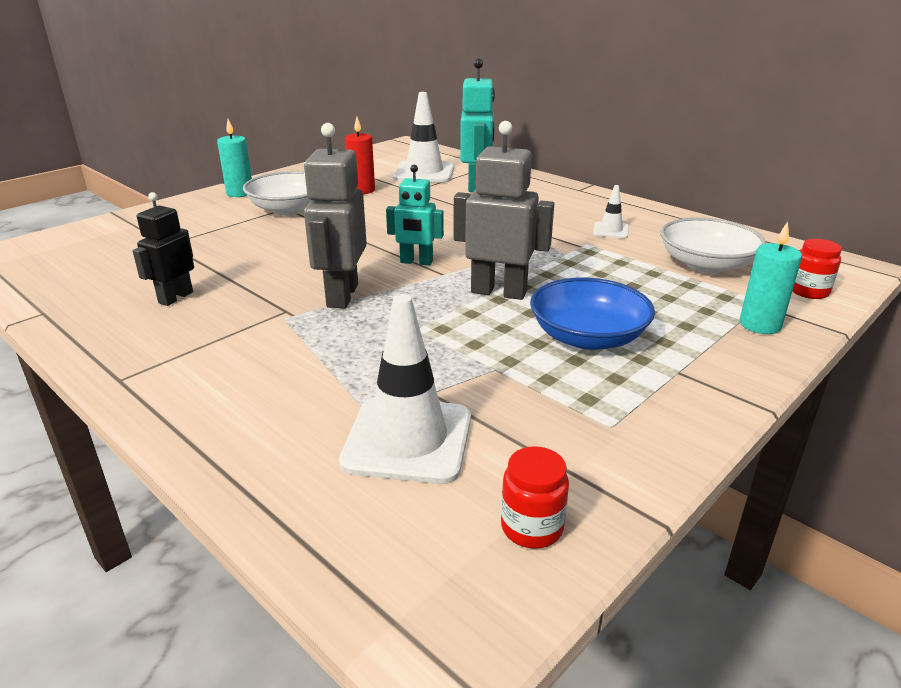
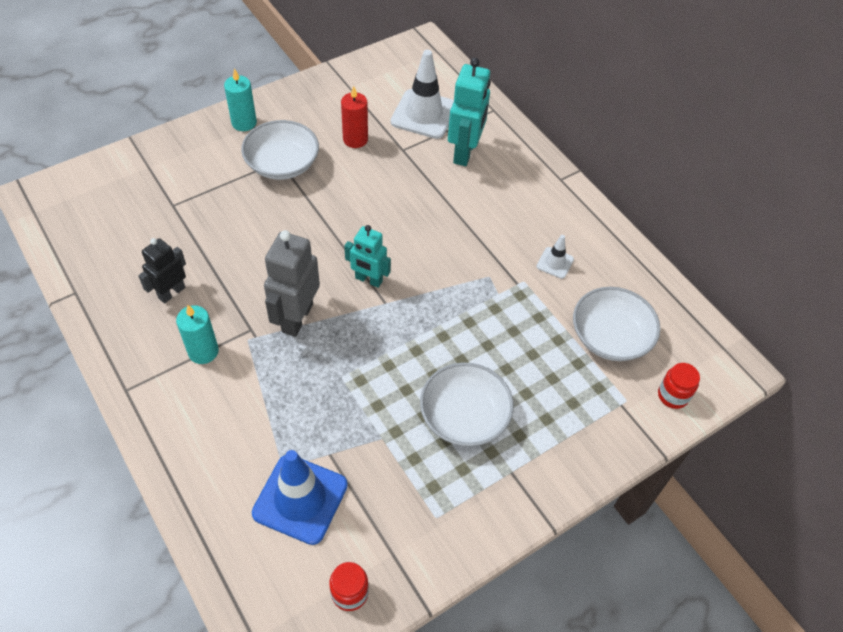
camera: 10 degrees right, 25 degrees up
(408, 440) = (300, 499): white traffic cone -> blue traffic cone
(499, 292) = (420, 340): grey robot -> none
(587, 337) = (464, 416): blue bowl -> white bowl
(760, 325) = (604, 431): turquoise candle -> turquoise candle (203, 351)

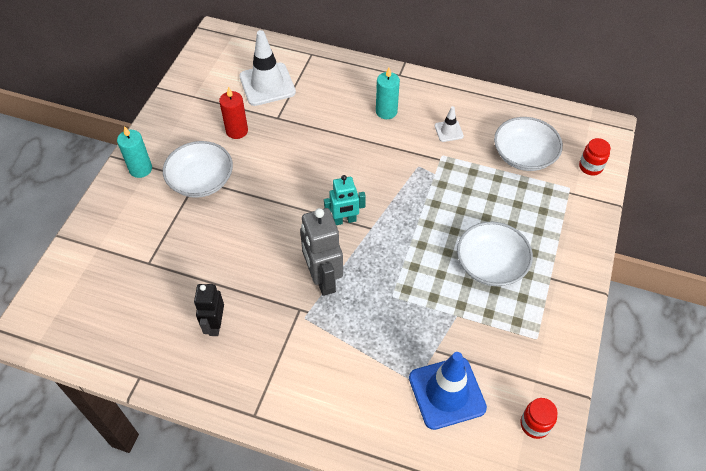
camera: 35 degrees left, 0 degrees up
(203, 351) = (282, 348): turquoise candle -> turquoise candle (386, 111)
(465, 152) = (321, 94): turquoise robot -> none

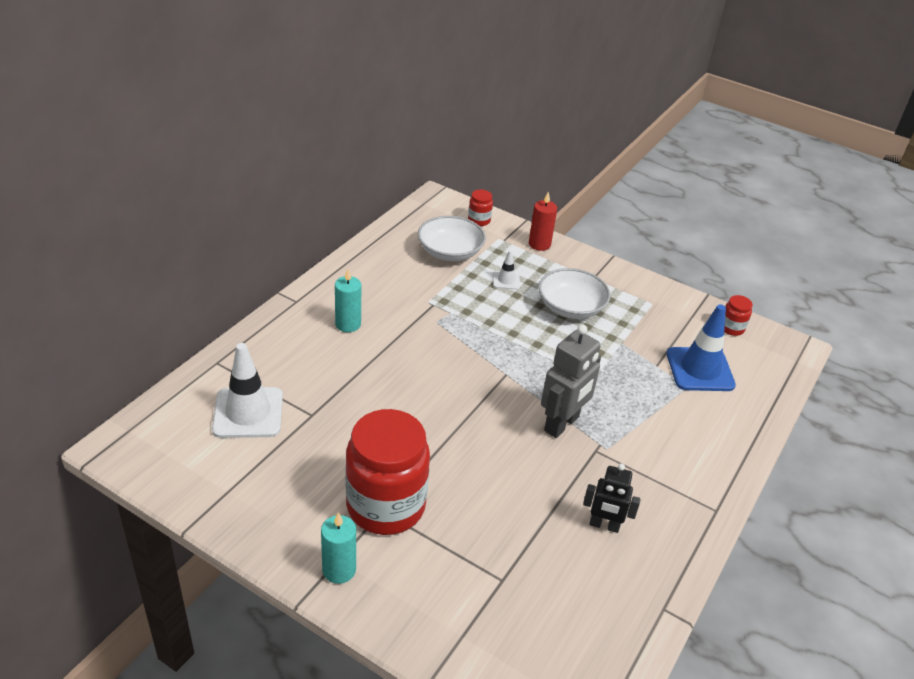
camera: 80 degrees left, 15 degrees down
(201, 180) = (386, 506): white bowl -> red jar
(237, 131) = (316, 457): red candle -> red candle (539, 244)
(323, 279) = (562, 424): grey robot -> grey robot turned 45 degrees counterclockwise
(344, 220) = (490, 391): turquoise robot -> none
(448, 131) = (397, 288): white traffic cone -> white traffic cone (506, 280)

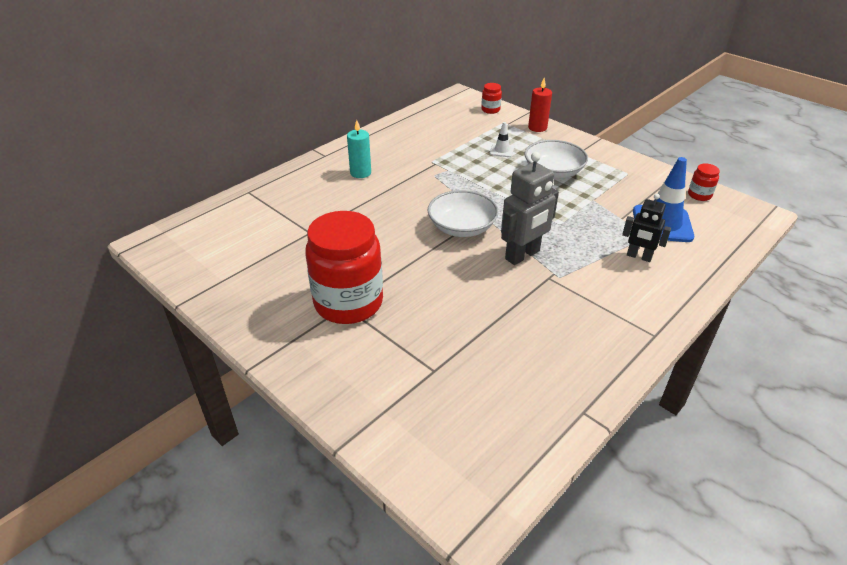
camera: 15 degrees right, 0 degrees up
(248, 413) = (259, 227): white traffic cone -> none
(339, 570) = (292, 347): turquoise candle -> none
(450, 252) = (460, 129): white bowl -> white bowl (462, 227)
(604, 525) = (541, 337): black robot -> black robot (639, 256)

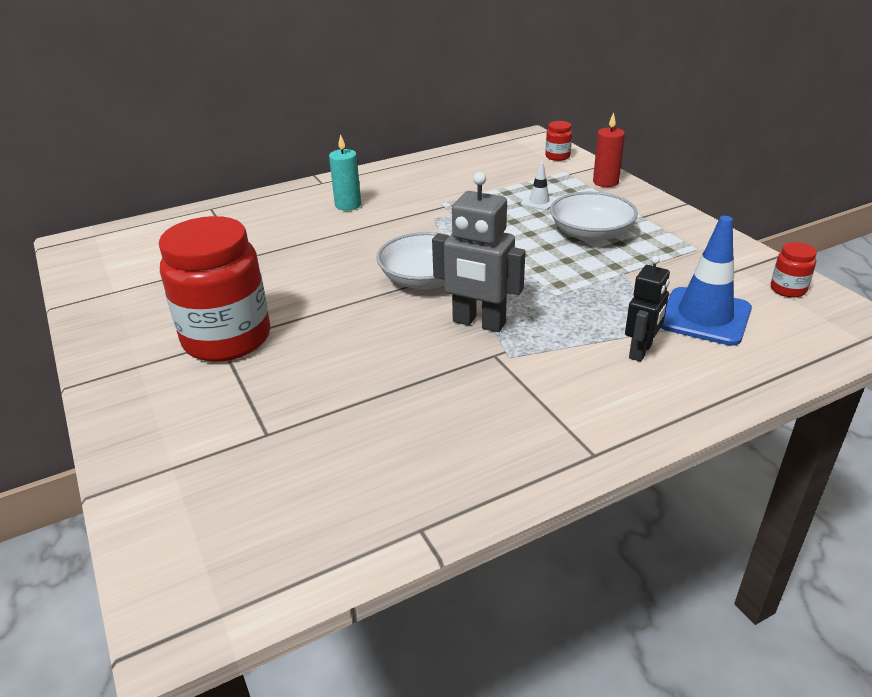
camera: 20 degrees right, 5 degrees down
(522, 255) = (478, 323): grey robot -> grey robot turned 45 degrees clockwise
(639, 256) = (641, 351): black robot -> black robot turned 105 degrees counterclockwise

